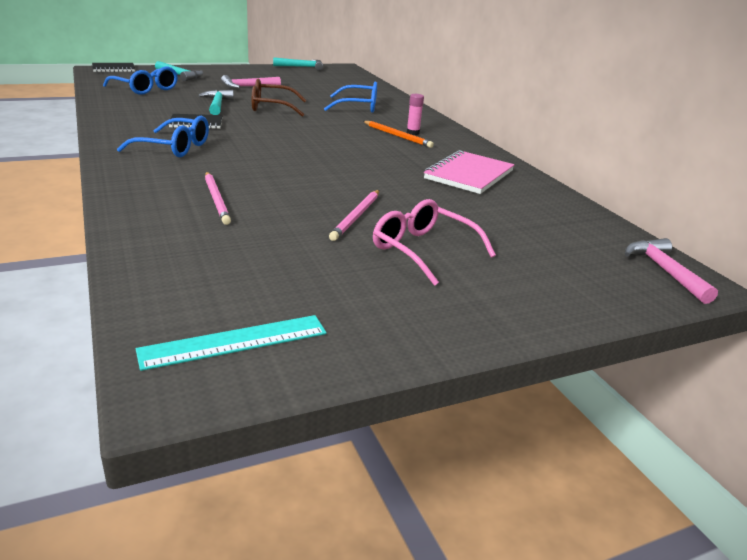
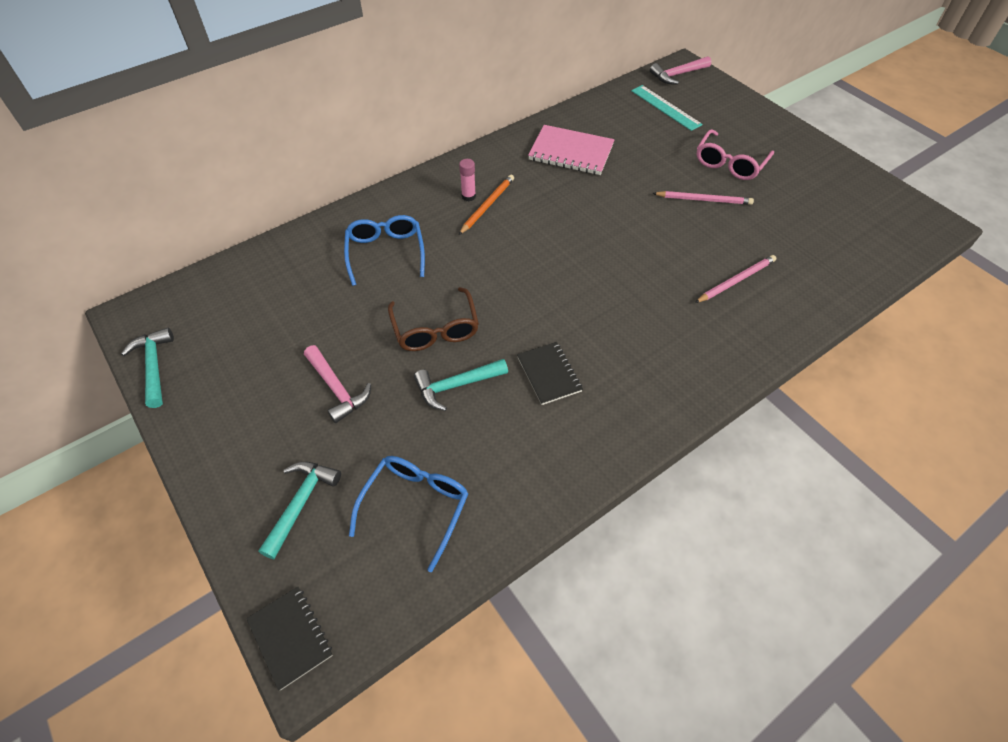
camera: 100 degrees left, 25 degrees up
(174, 148) = (642, 357): blue glasses -> none
(234, 342) = (887, 215): turquoise ruler -> turquoise ruler (665, 107)

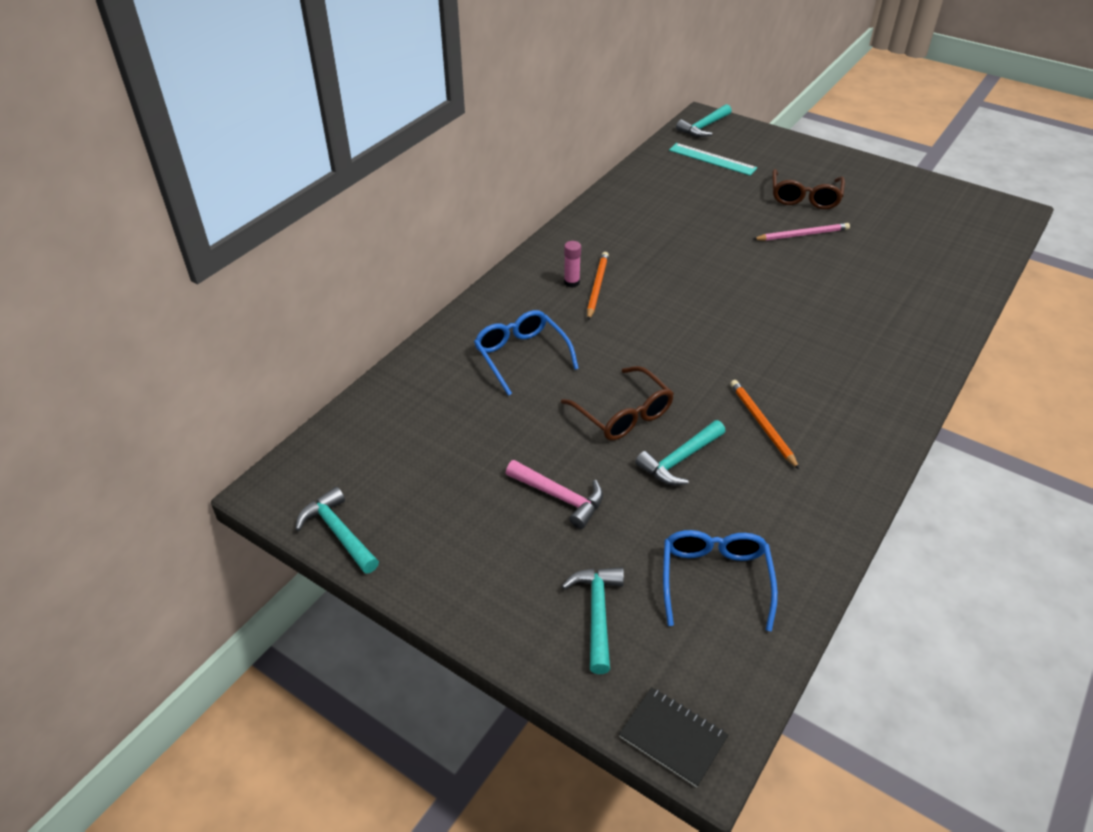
camera: 20 degrees left, 10 degrees down
(549, 374) = (762, 425): black notebook -> orange pencil
(571, 152) = (647, 219): pink notebook -> none
(677, 75) = (704, 127): pink hammer -> turquoise hammer
(729, 163) = (804, 197): pink glasses -> brown glasses
(736, 281) = (877, 298): pink pencil -> none

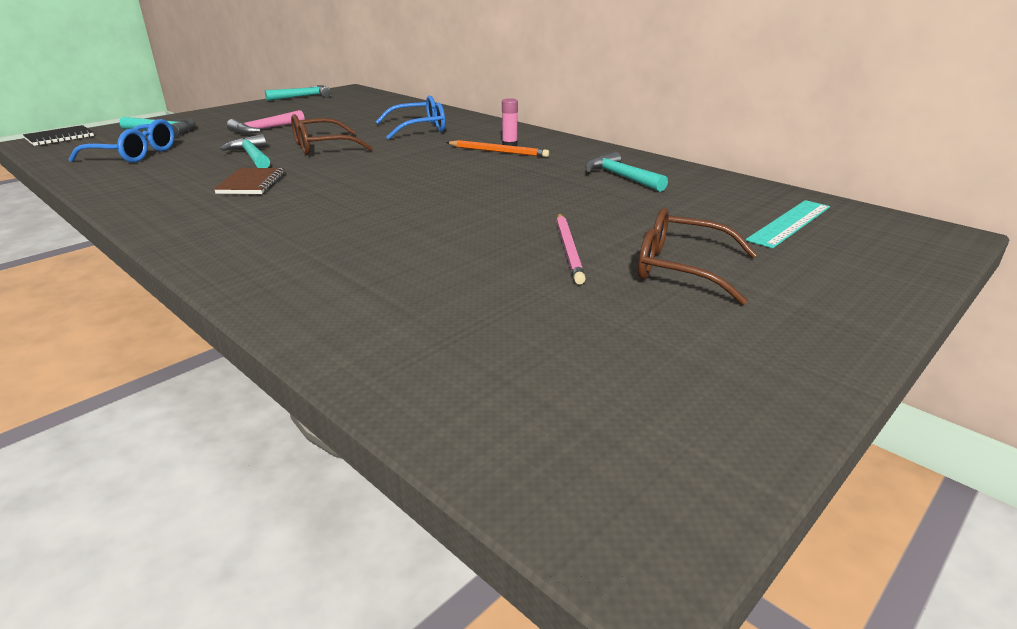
camera: 100 degrees right, 15 degrees down
(704, 127) = (902, 230): turquoise hammer -> turquoise hammer (621, 177)
(762, 425) = (251, 183): orange pencil -> brown notebook

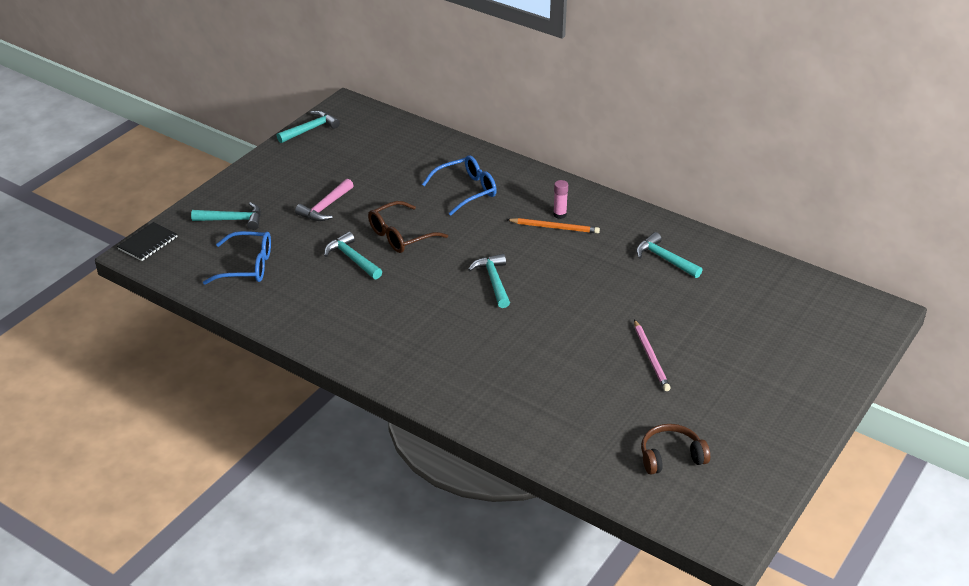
camera: 10 degrees left, 10 degrees up
(251, 183) = (384, 301): brown notebook -> none
(397, 178) = (493, 281): none -> turquoise hammer
(554, 366) = (671, 456): none -> brown headphones
(681, 269) = (724, 368): brown glasses -> none
(790, 223) = (789, 309): turquoise ruler -> none

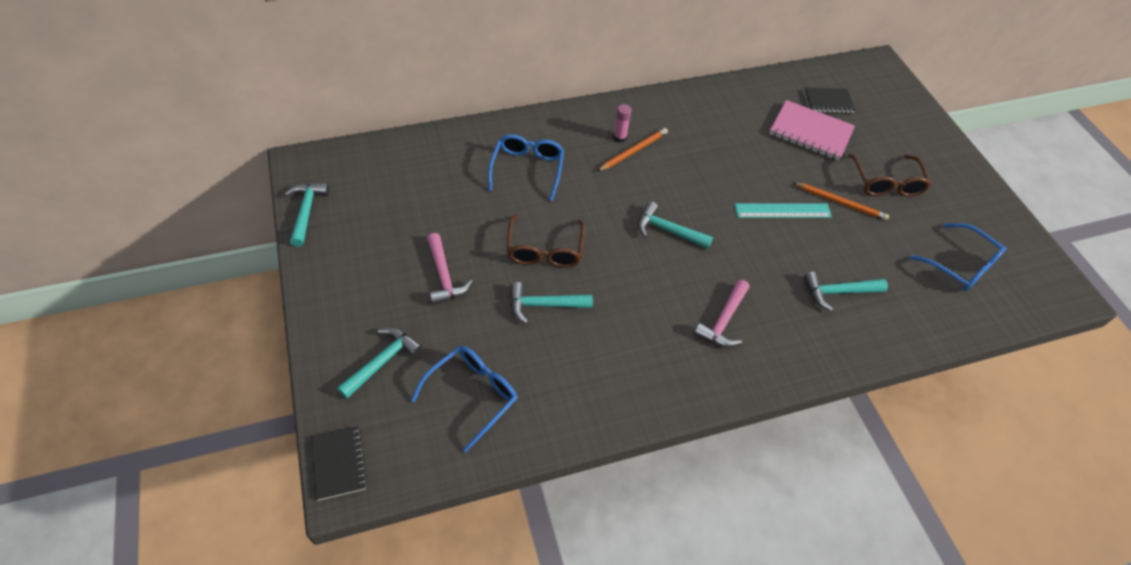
camera: 55 degrees left, 15 degrees up
(438, 346) = (723, 321): none -> pink hammer
(595, 329) = (782, 211): none -> turquoise ruler
(651, 357) = (840, 202): pink pencil -> orange pencil
(664, 259) = (731, 120): turquoise hammer -> turquoise hammer (838, 292)
(671, 456) = (961, 265): brown headphones -> blue glasses
(715, 375) = (886, 183): none -> brown glasses
(716, 307) = (810, 132): none -> pink notebook
(774, 301) = (827, 102): none -> black notebook

